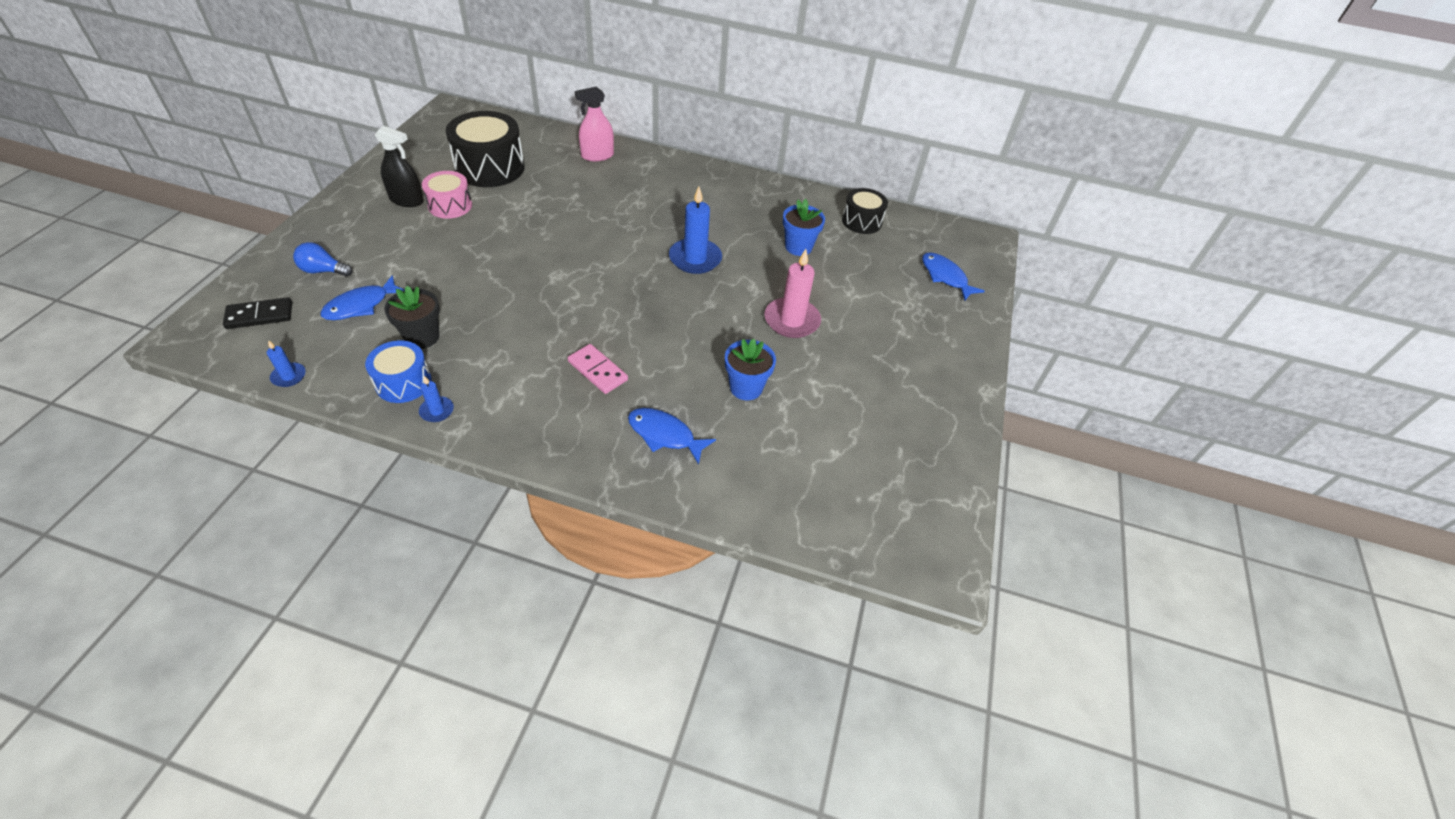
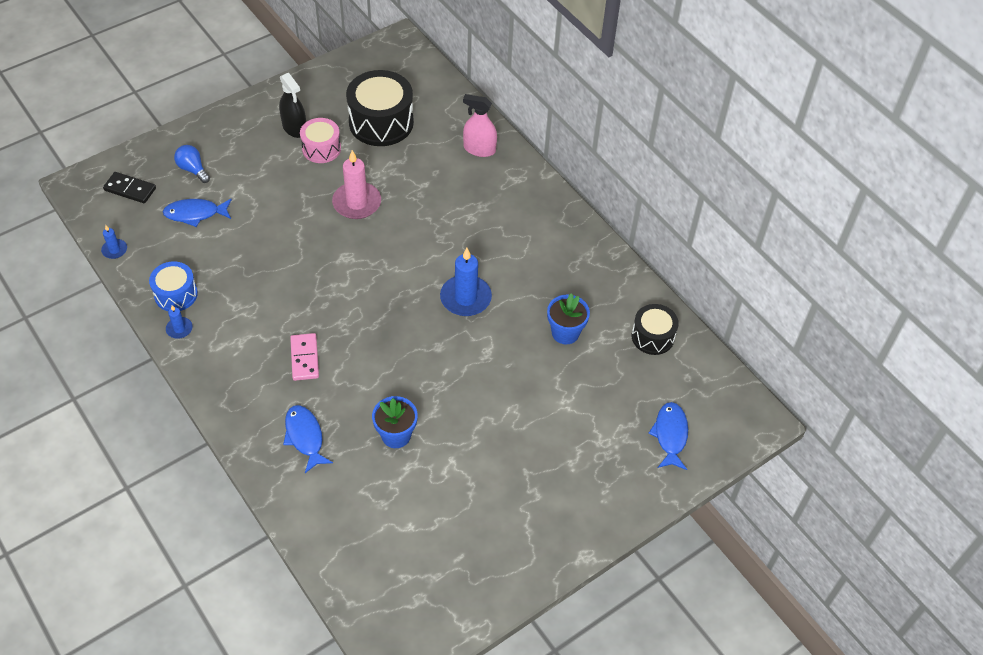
camera: 40 degrees right, 5 degrees up
(422, 337) = (214, 263): black flower pot -> none
(792, 320) = (488, 399): pink candle -> pink candle (357, 203)

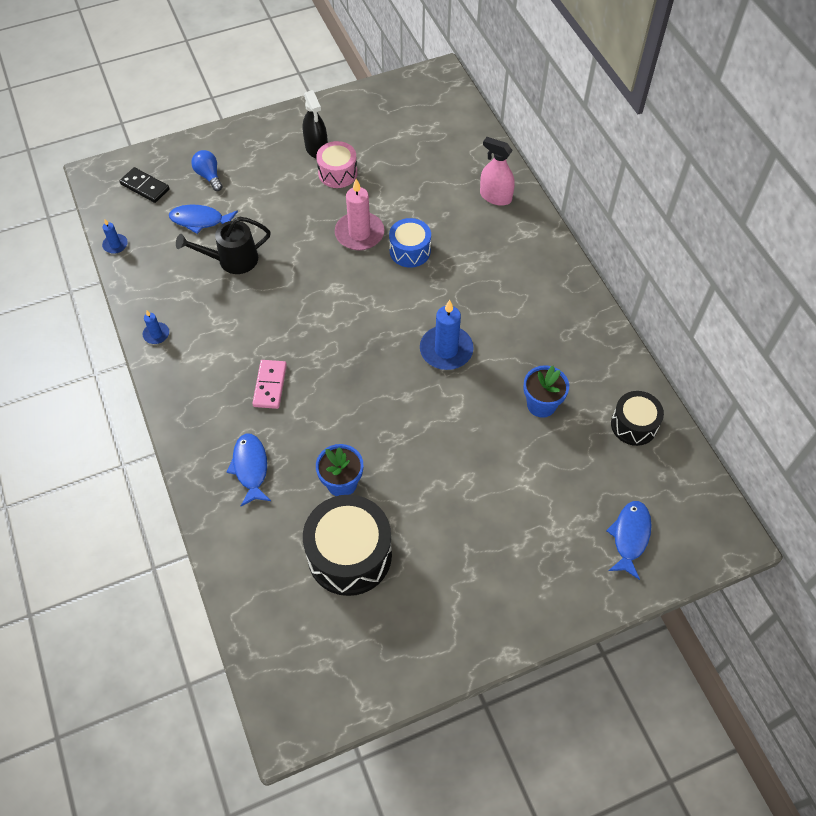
camera: 15 degrees right, 5 degrees up
(176, 294) = (162, 299): blue drum -> blue drum (410, 251)
(237, 247) = (232, 260): none -> black watering can
(381, 122) = (403, 155): black drum -> black drum (349, 555)

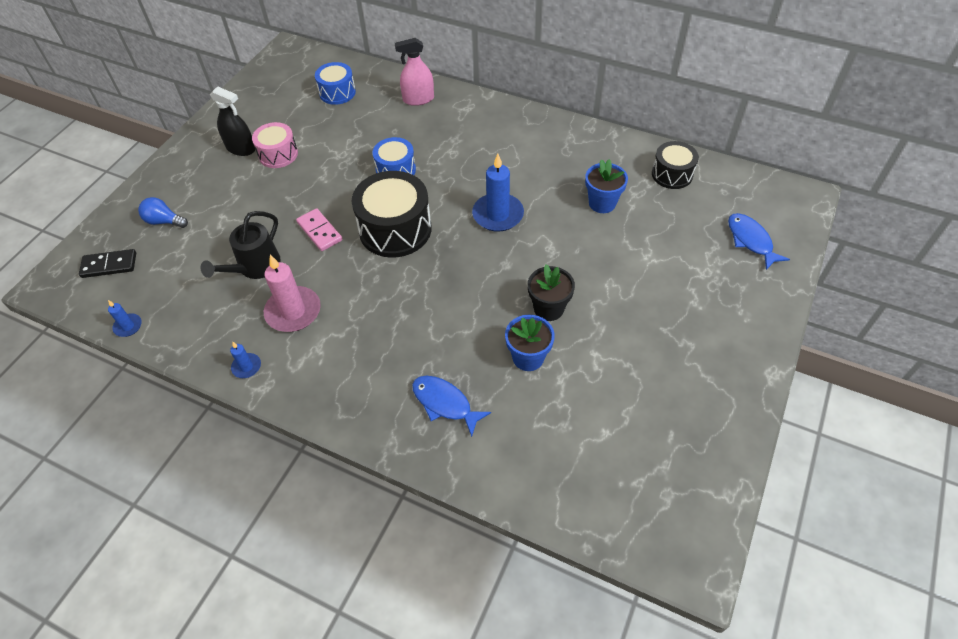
camera: 40 degrees left, 5 degrees down
(200, 220) = (192, 257): blue fish -> none
(270, 385) = (391, 333): pink domino -> pink domino (319, 231)
(349, 555) = (592, 402): black drum -> black drum (395, 229)
(359, 233) = (343, 183): pink candle -> pink candle (293, 311)
(398, 458) = (548, 308): none -> black flower pot
(437, 145) = (337, 92): none -> blue drum

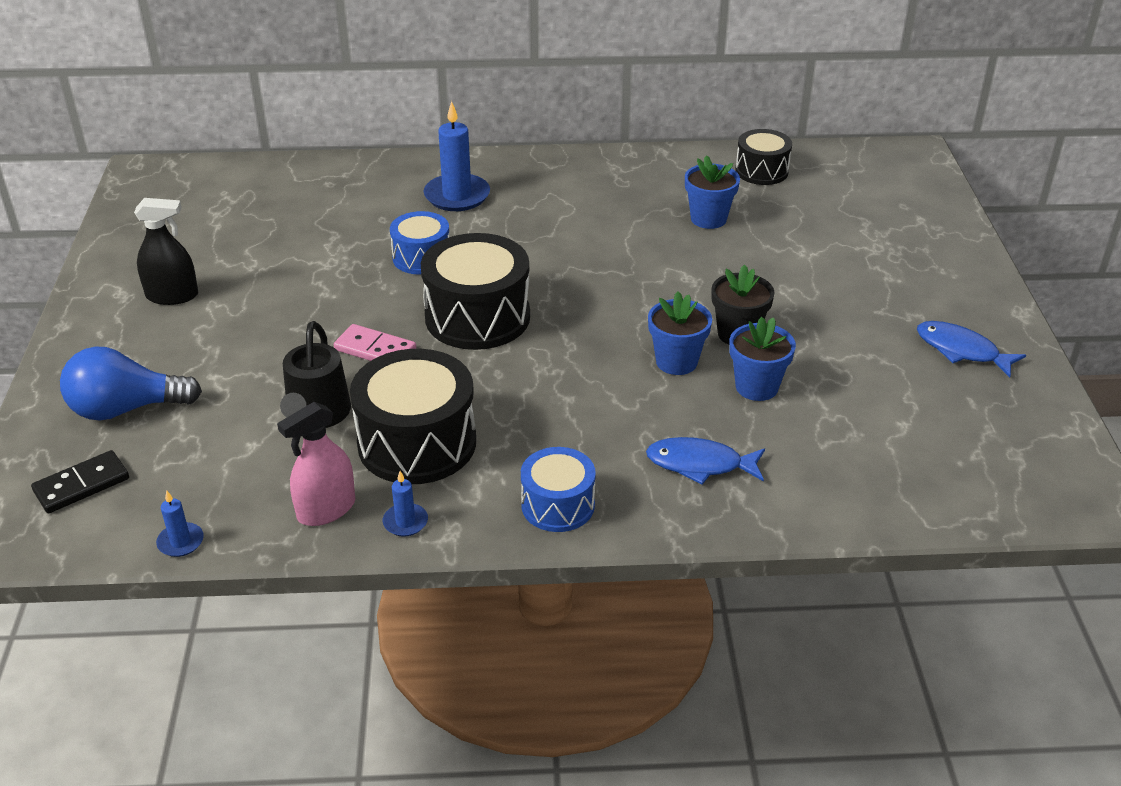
camera: 30 degrees left, 15 degrees down
(164, 221) = (126, 409): blue light bulb -> blue light bulb, size x1.67
(278, 154) = (236, 287): pink drum -> none
(293, 311) = (417, 443): pink candle -> black drum
(337, 92) = (263, 200): blue drum -> blue drum (558, 505)
(418, 99) = (385, 179): pink spray bottle -> pink spray bottle (326, 509)
(491, 315) = (676, 362): none -> blue flower pot
(498, 215) = (595, 264): blue candle -> blue candle (457, 196)
(750, 240) = (897, 206): blue fish -> blue fish (961, 350)

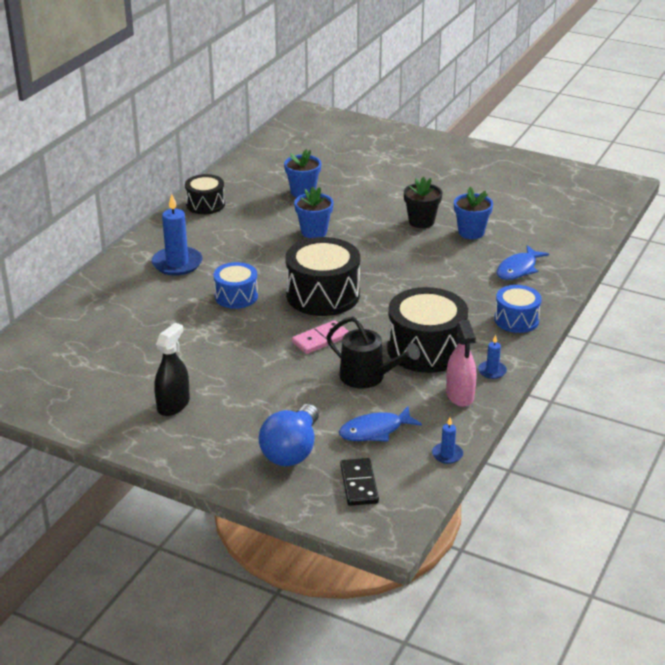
camera: 60 degrees left, 5 degrees down
(676, 362) = (428, 247): blue flower pot -> blue flower pot (314, 232)
(761, 171) = (272, 159): black drum -> black drum (205, 204)
(961, 350) = (493, 170): blue fish -> blue fish (375, 431)

